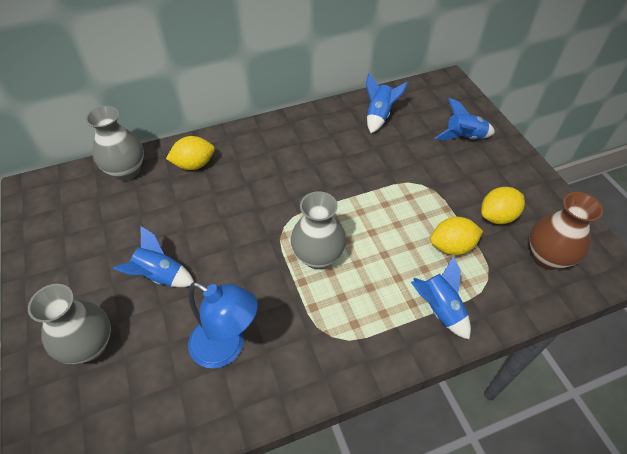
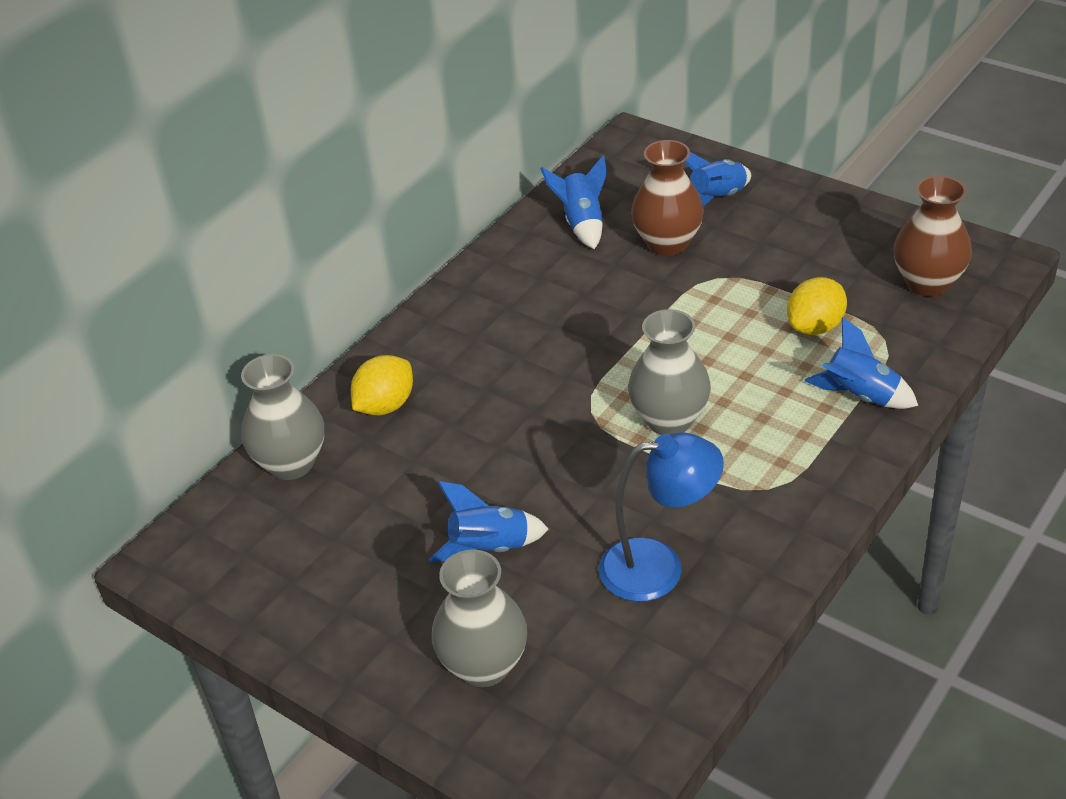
camera: 30 degrees left, 10 degrees down
(413, 150) = (667, 243): none -> brown vase
(497, 216) = (837, 269): yellow lemon -> none

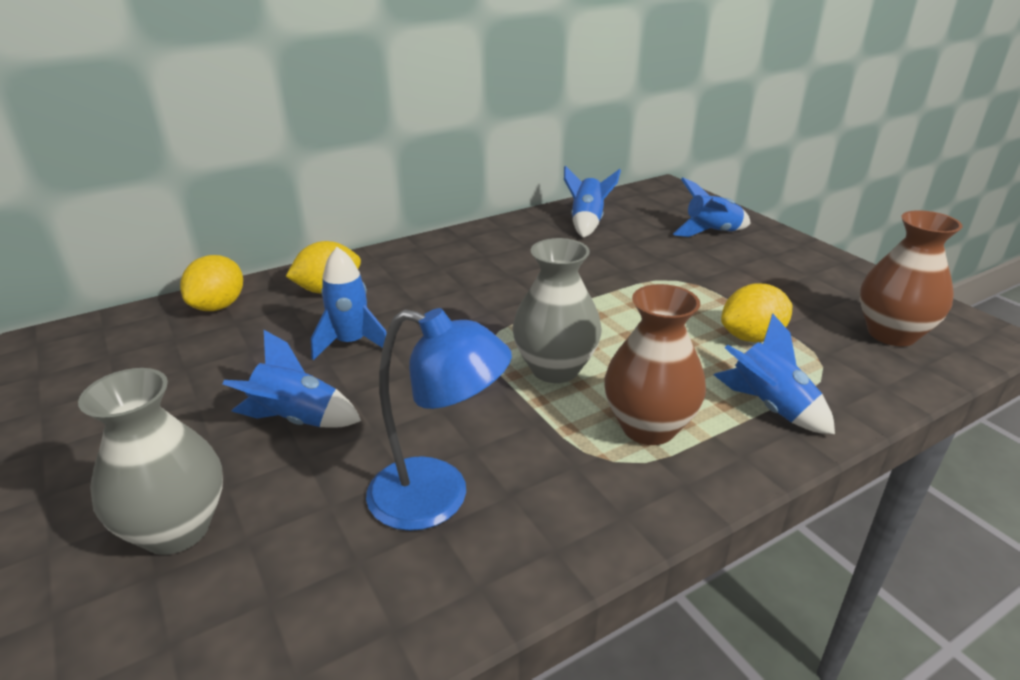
camera: 20 degrees right, 10 degrees down
(291, 463) = (218, 306): grey vase -> yellow lemon
(466, 458) = (351, 343): none -> blue rocket
(667, 243) = (648, 249): brown vase -> brown vase (648, 427)

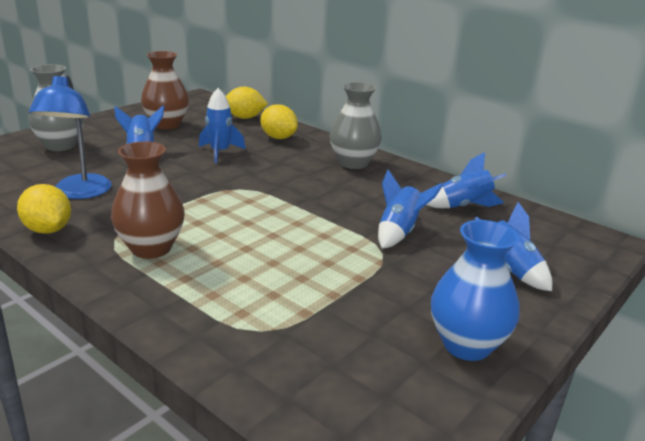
camera: 70 degrees right, 5 degrees down
(555, 369) = (213, 212): grey vase -> grey vase (353, 163)
(751, 337) = (296, 292): yellow lemon -> yellow lemon (48, 230)
(769, 407) = (187, 298): blue rocket -> blue rocket (399, 232)
(826, 274) = (466, 345): none -> blue vase
(891, 334) = (347, 382): brown vase -> brown vase (167, 125)

